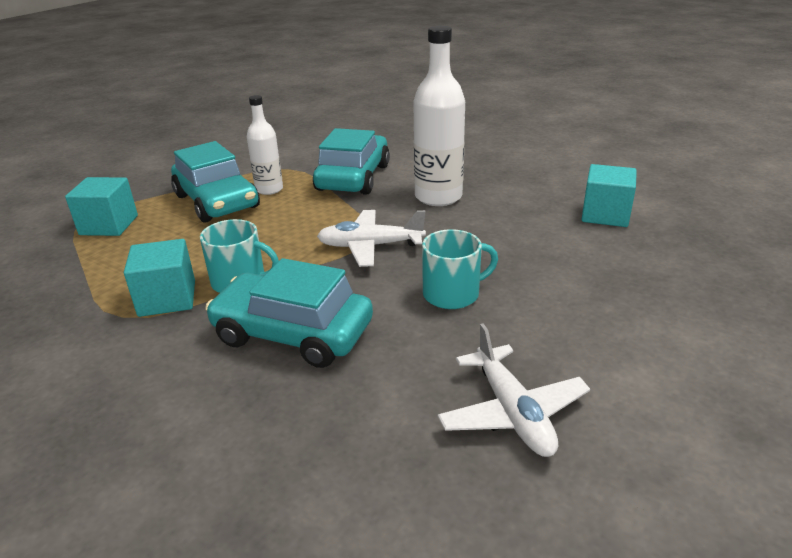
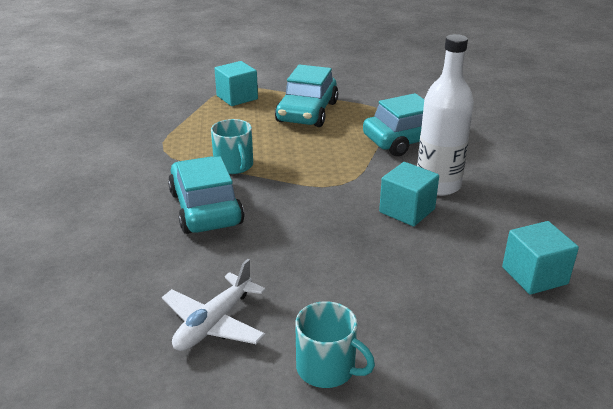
camera: 50 degrees right, 0 degrees up
(167, 298) = (192, 153): turquoise cube -> turquoise cube (407, 210)
(269, 189) = (347, 120): white bottle -> none
(370, 246) = (331, 189): white plane -> none
(452, 294) = (315, 247): turquoise mug -> turquoise mug (327, 368)

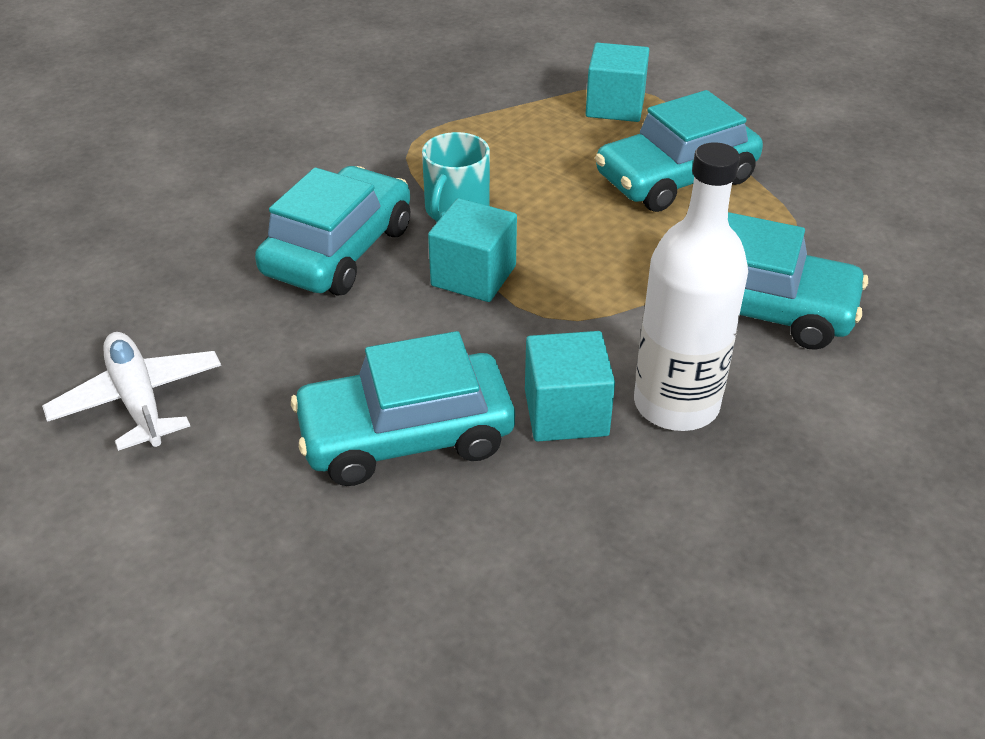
camera: 45 degrees right, 10 degrees up
(214, 323) = (138, 400): white plane -> white plane turned 75 degrees clockwise
(327, 368) = (152, 540): turquoise mug -> none
(363, 256) = (406, 436): none -> turquoise car
(534, 275) = (578, 635): turquoise cube -> turquoise cube (473, 276)

